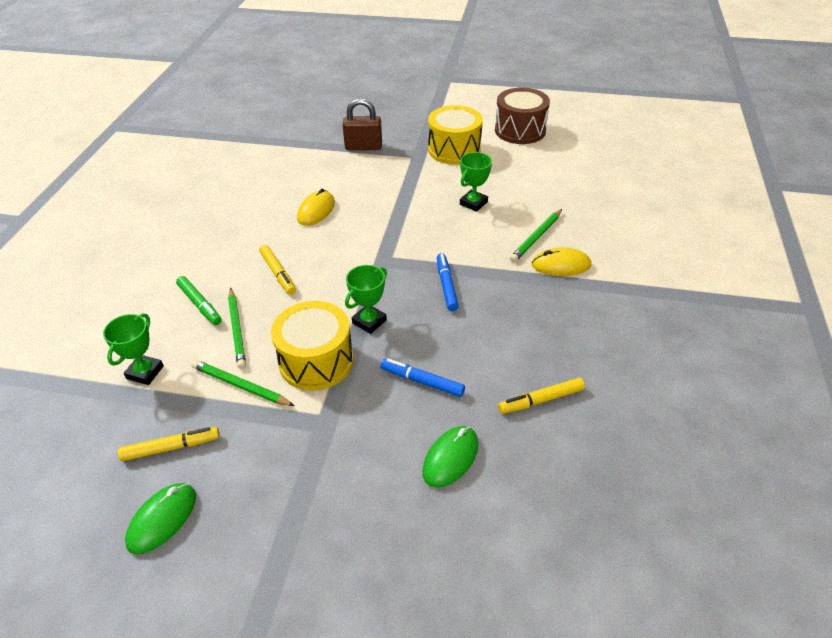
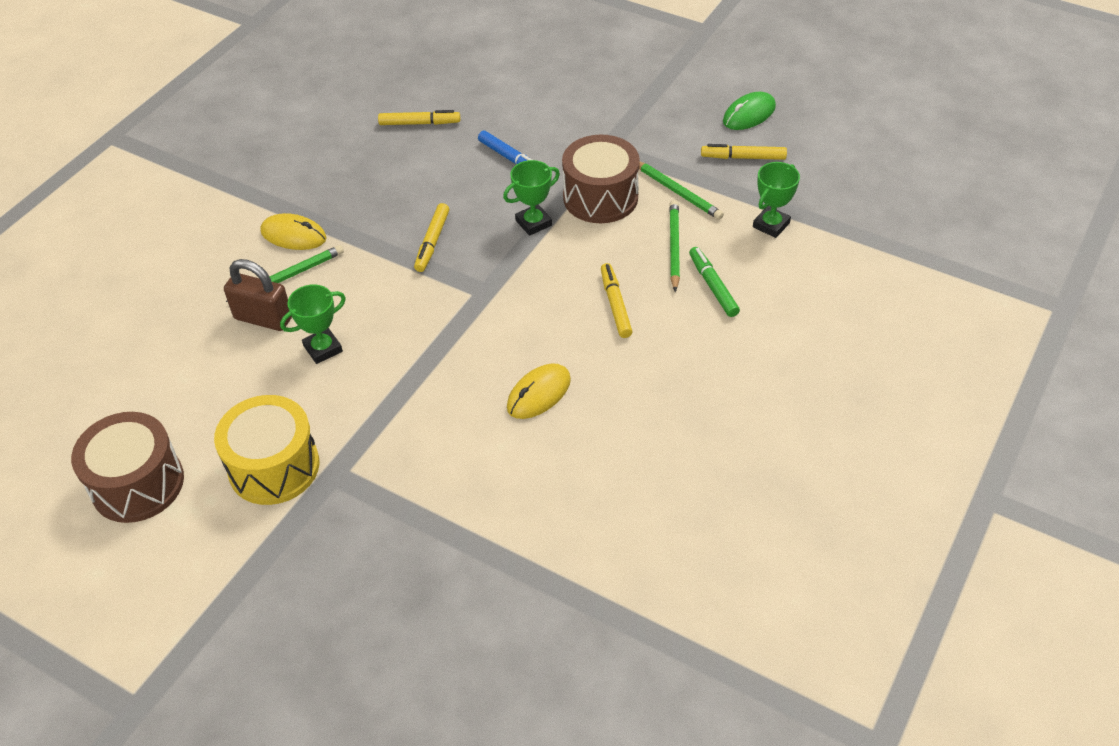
camera: 160 degrees left, 5 degrees up
(316, 361) = (600, 197): yellow drum -> brown drum
(363, 147) = (412, 519): brown padlock -> brown padlock (263, 318)
(446, 285) = (432, 242): blue marker -> yellow marker
(450, 458) = (517, 103): green mouse -> none

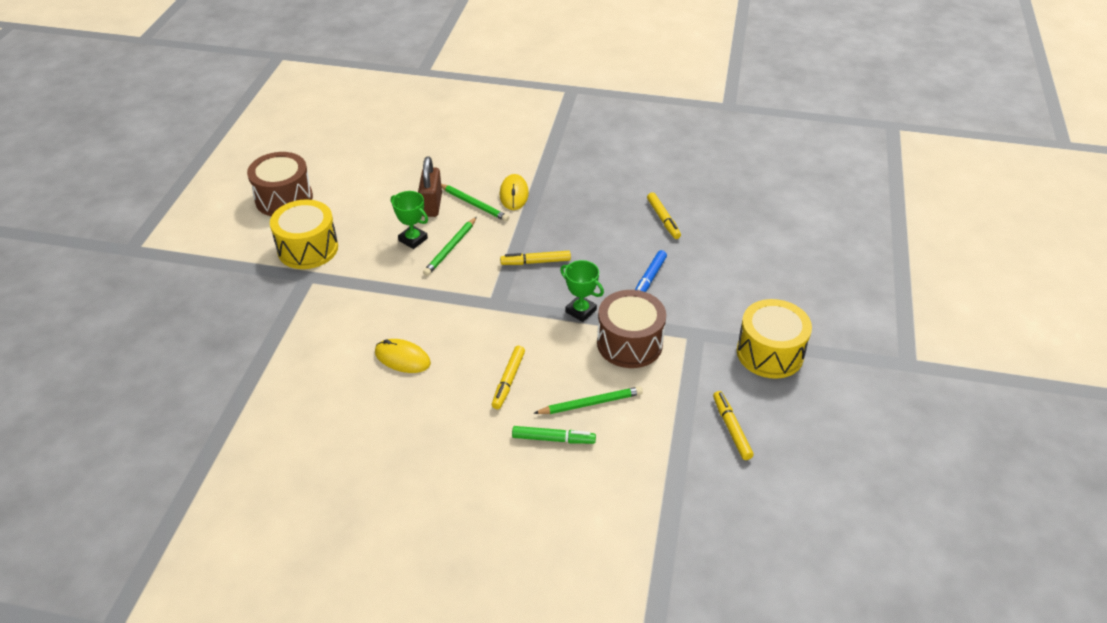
camera: 70 degrees right, 5 degrees down
(615, 305) = (508, 381): yellow marker -> yellow marker turned 135 degrees clockwise
(657, 105) = (770, 353): none -> yellow drum
(677, 192) = (660, 391): green pencil -> green pencil (450, 248)
(713, 286) = (553, 439): green marker -> green marker turned 45 degrees clockwise
(749, 114) = (797, 421): green mouse -> none
(771, 225) = (648, 466): green trophy -> none

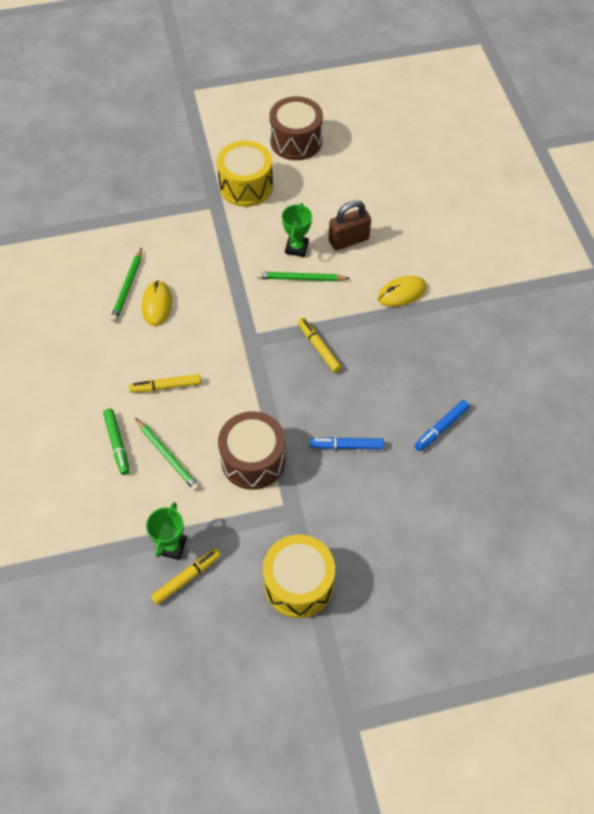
camera: 65 degrees right, 15 degrees up
(474, 204) = (369, 269): green pencil -> green pencil (127, 287)
(581, 311) = (274, 406): green trophy -> green trophy (172, 546)
(663, 219) = (441, 428): yellow marker -> blue marker

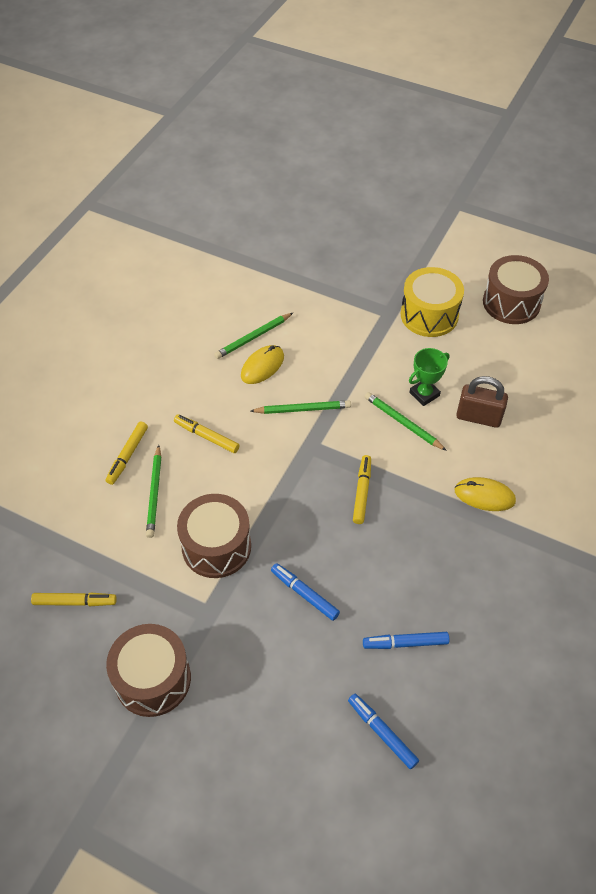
camera: 40 degrees right, 5 degrees down
(117, 444) = (127, 456): green marker -> yellow marker
(172, 546) = (88, 567): green trophy -> none
(219, 317) = (303, 409): none -> green pencil
(298, 584) = (153, 679): yellow drum -> brown drum
(479, 496) = (382, 733): none -> blue marker

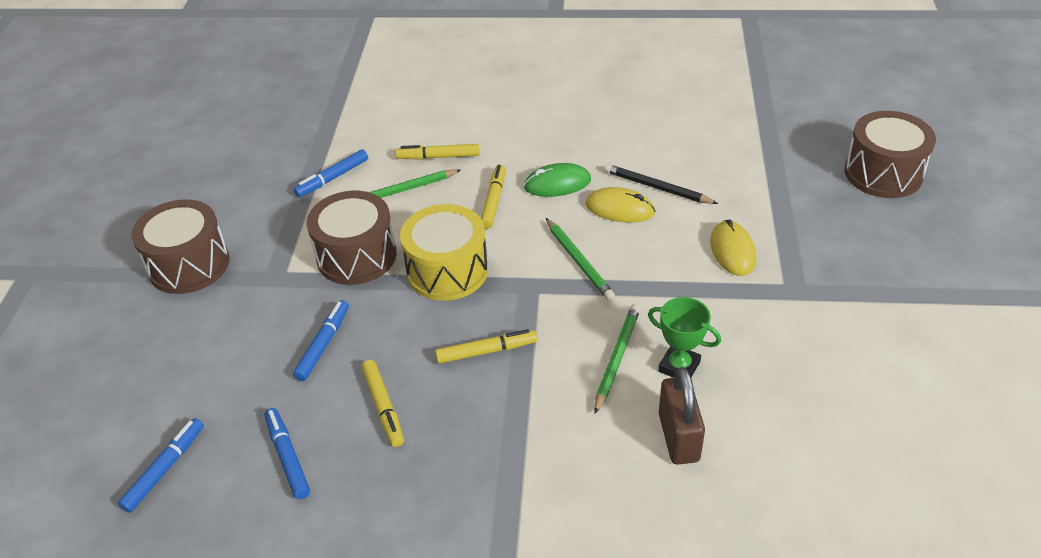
camera: 70 degrees right, 10 degrees down
(75, 602) = (257, 186): yellow marker -> yellow marker (383, 407)
(104, 539) = (332, 178): none -> blue marker
(212, 391) = (557, 184): none -> green mouse
(253, 337) = (657, 187): green pencil -> black pencil
(429, 315) = (824, 331): yellow drum -> yellow drum (447, 271)
(484, 496) = (545, 480): yellow mouse -> yellow mouse (732, 251)
(511, 303) = (931, 418): brown drum -> brown drum (883, 173)

